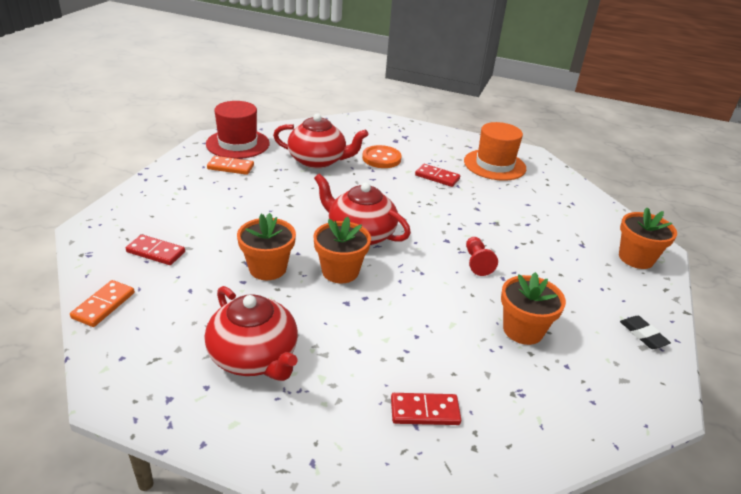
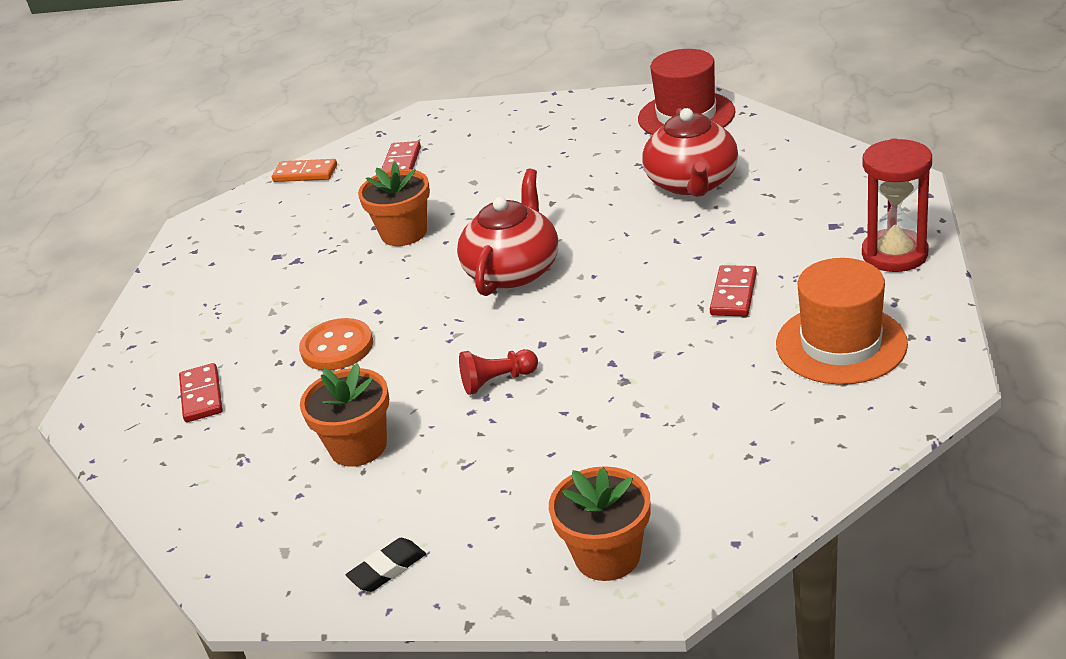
camera: 85 degrees right, 0 degrees up
(230, 167) = (616, 134): orange domino -> none
(254, 357) = (256, 273): red teapot -> none
(340, 271) = (421, 280): orange flower pot -> none
(381, 158) = (751, 230): orange button -> orange button (337, 347)
(432, 136) = (894, 254): none -> red hourglass

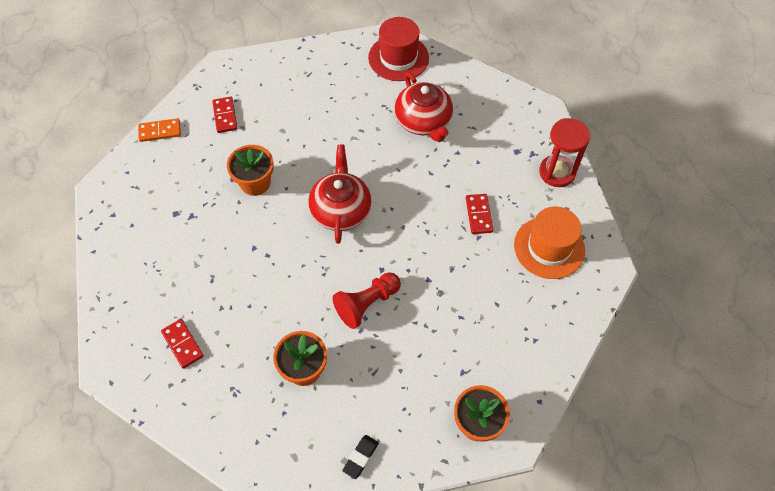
camera: 25 degrees left, 25 degrees up
(337, 347) = (254, 290): orange button -> none
(497, 381) = (367, 304): red pawn -> red pawn, size x1.52

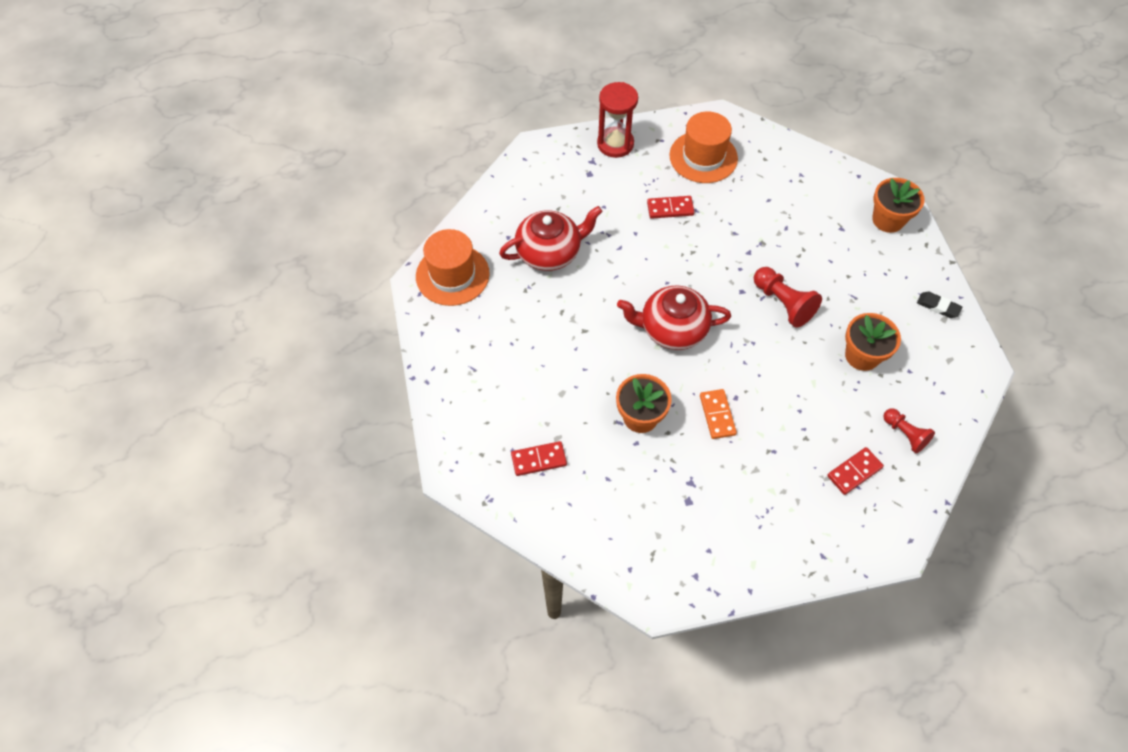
camera: 90 degrees left, 0 degrees up
(160, 131) = (563, 537): orange domino -> orange domino (717, 415)
(215, 395) = (904, 434): none -> red pawn
(398, 58) = (452, 275): red hat -> orange hat

